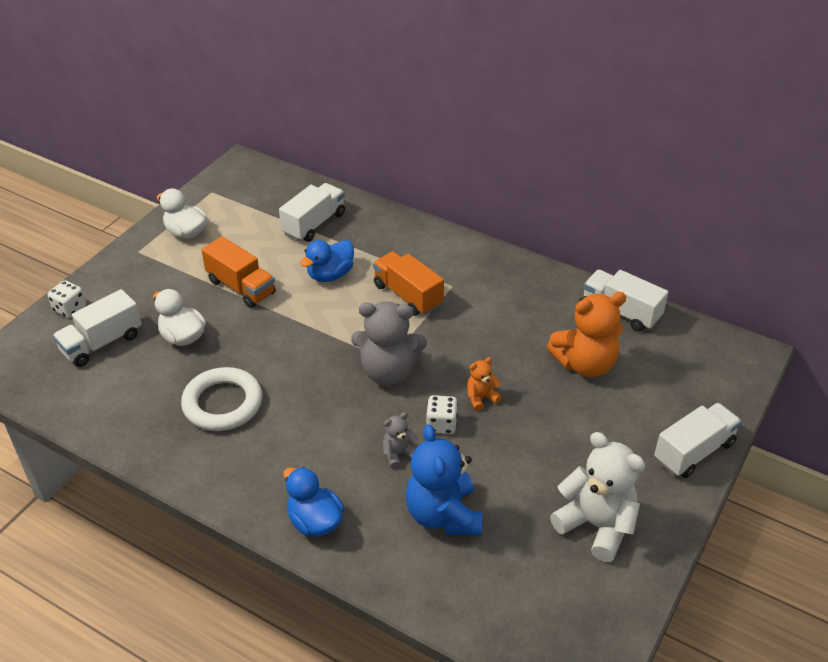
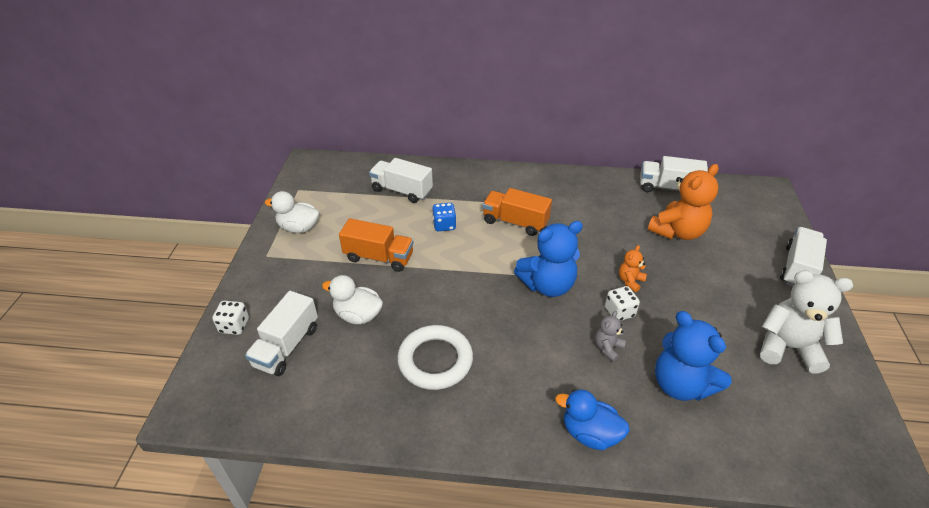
camera: 25 degrees left, 0 degrees up
(314, 224) = (402, 191): white truck -> white truck turned 75 degrees counterclockwise
(330, 275) = (444, 225): blue duck -> blue dice
(388, 372) = (547, 285): grey teddy bear -> blue teddy bear

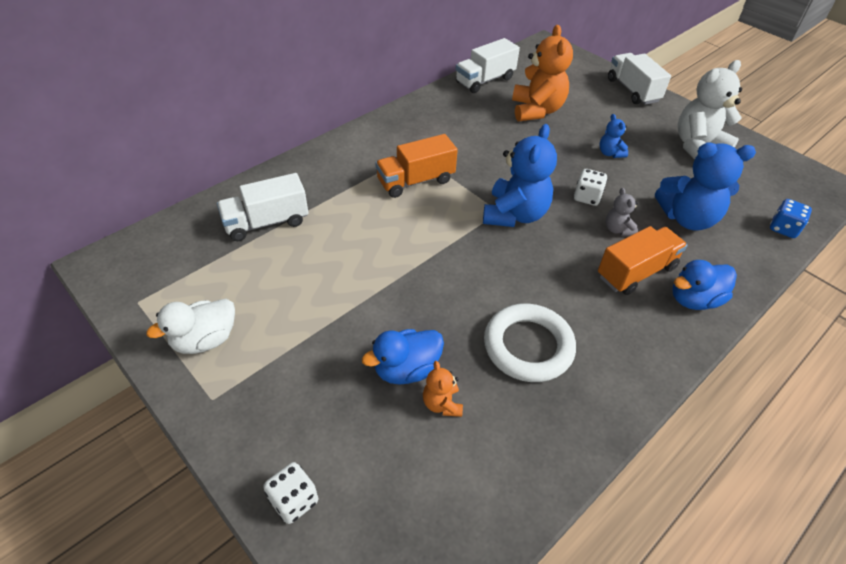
camera: 50 degrees left, 5 degrees up
(287, 346) = (384, 462): white truck -> none
(358, 315) = (406, 369): white duck -> blue duck
(379, 257) = (342, 301): orange truck -> orange truck (636, 272)
(444, 225) = (359, 226): blue dice -> blue dice (783, 228)
(630, 281) = (561, 169): orange teddy bear -> orange teddy bear (442, 404)
(691, 297) = (610, 153): none -> blue teddy bear

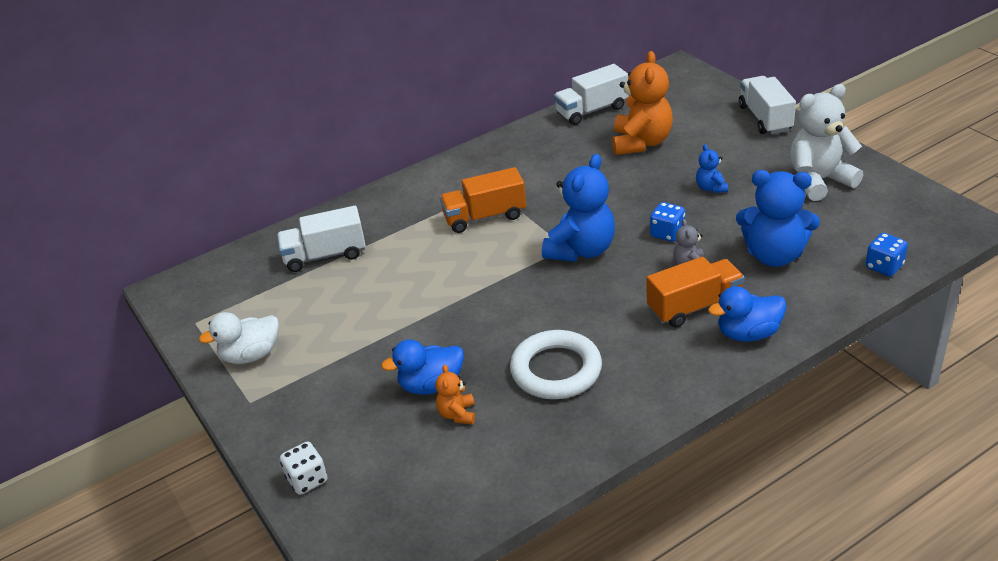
camera: 15 degrees right, 10 degrees down
(587, 197) = (667, 233): white dice -> blue dice

